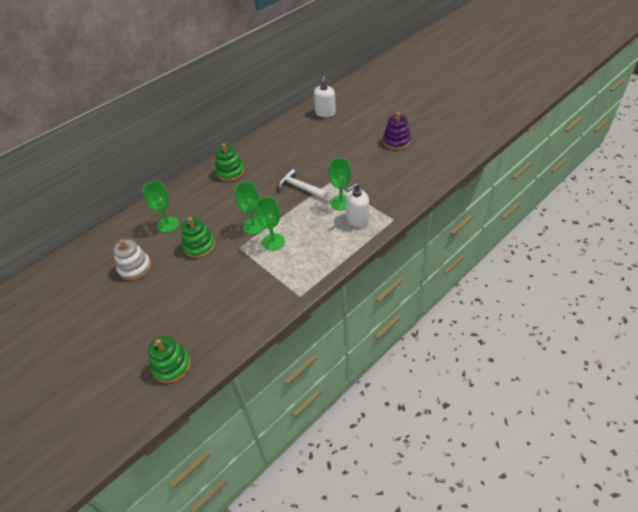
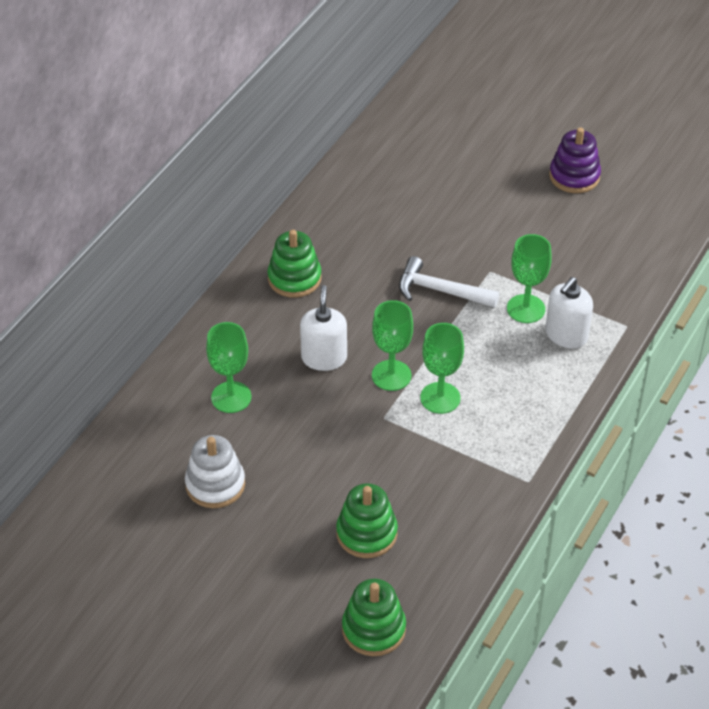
camera: 20 degrees left, 0 degrees up
(199, 246) = (312, 427): green stacking toy -> green stacking toy (366, 533)
(325, 113) = (418, 132): white soap dispenser -> white soap dispenser (324, 358)

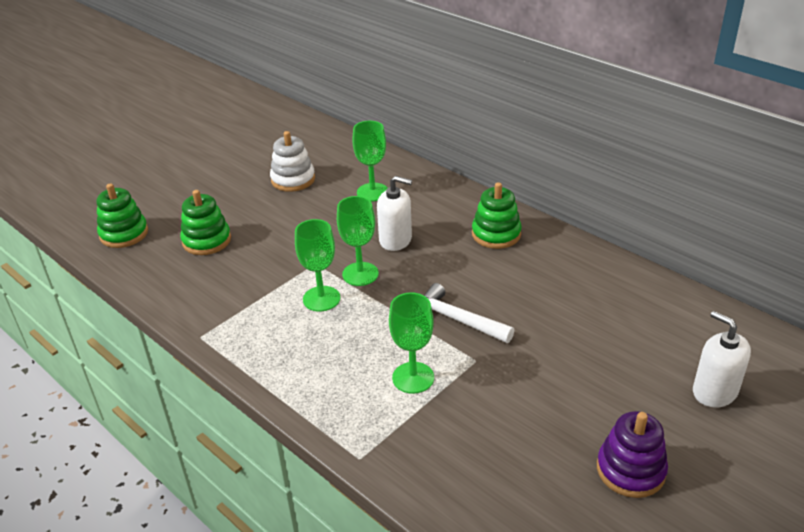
camera: 105 degrees right, 10 degrees down
(440, 291) = (456, 320): white hammer -> white hammer turned 90 degrees counterclockwise
(566, 335) = (365, 402): white soap dispenser -> white soap dispenser (714, 392)

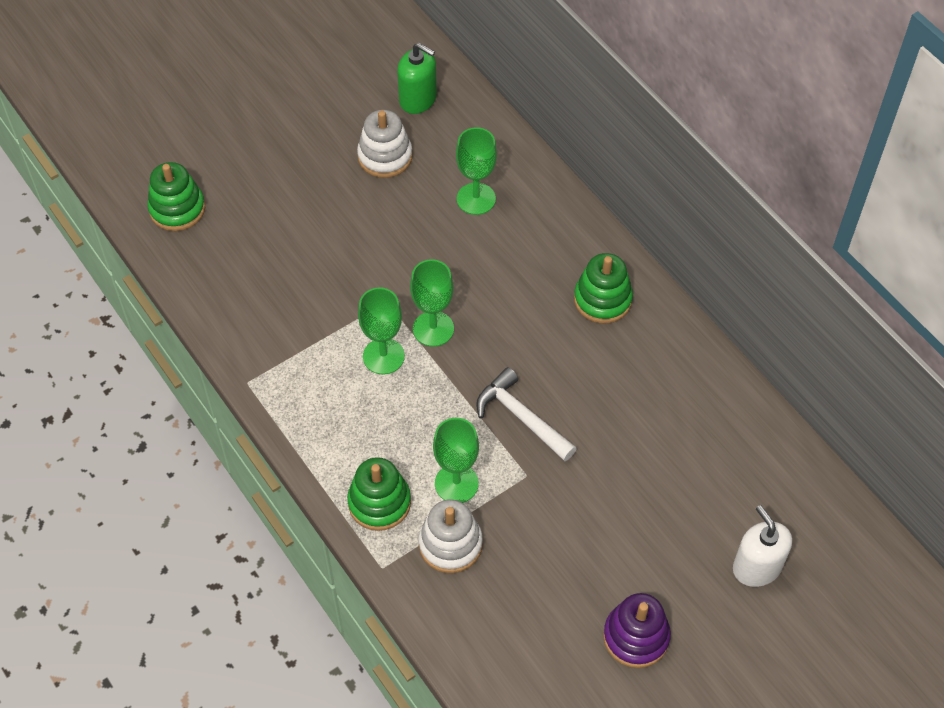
camera: 10 degrees right, 20 degrees up
(206, 240) = (270, 240): green stacking toy -> green stacking toy (379, 502)
(311, 146) = (418, 99): none -> green soap dispenser
(395, 240) = (485, 284): white soap dispenser -> none
(422, 426) = (450, 544): none -> white stacking toy

